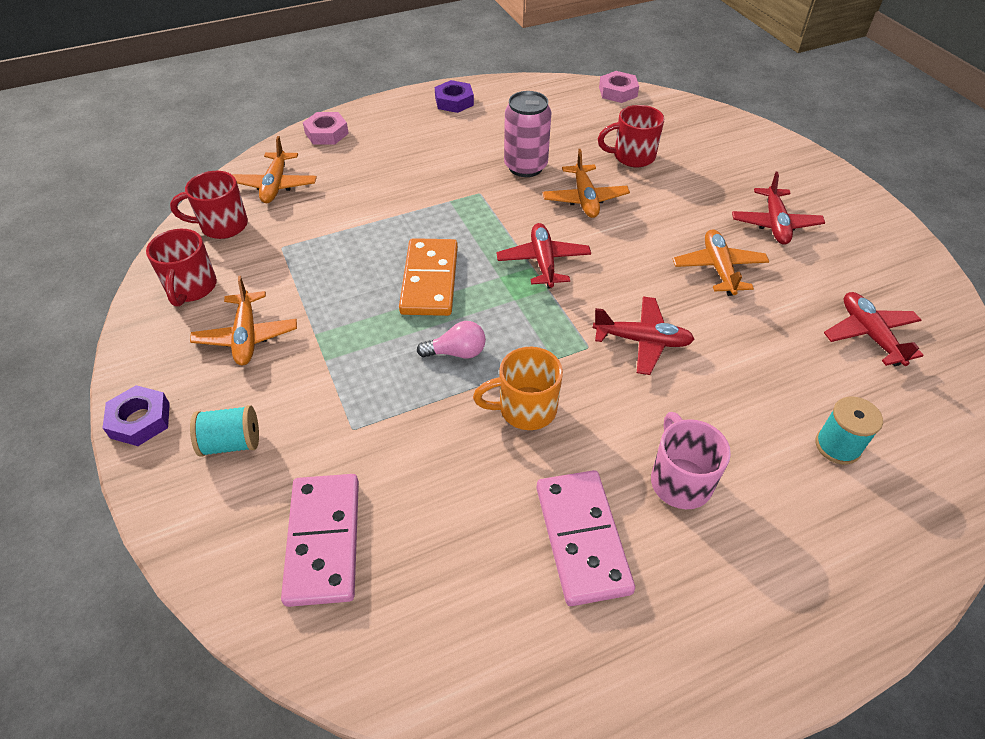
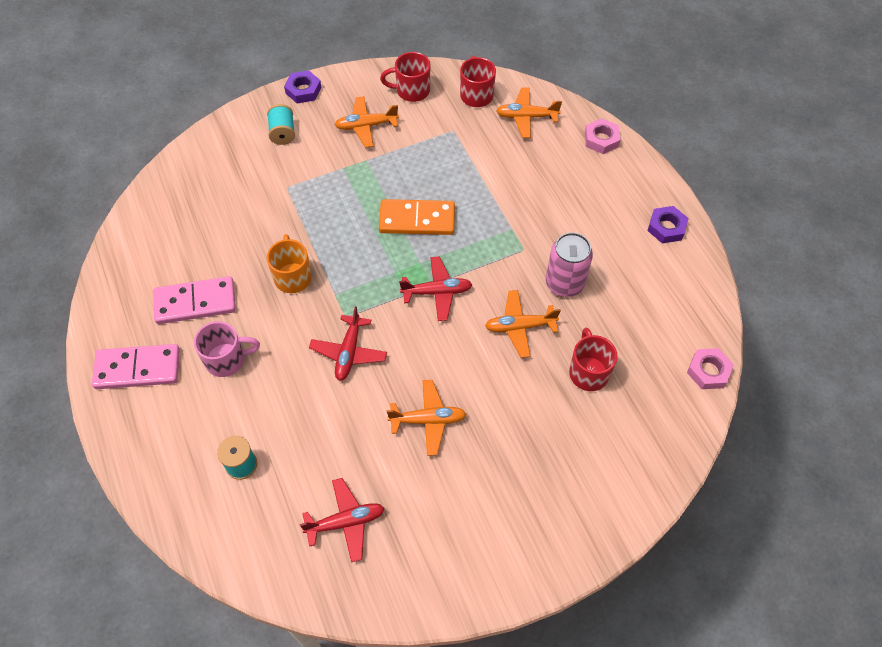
camera: 90 degrees right, 10 degrees up
(324, 540) = (214, 182): pink domino -> pink domino (138, 369)
(457, 352) = (345, 238): pink light bulb -> none
(774, 224) = (490, 480): red plane -> none

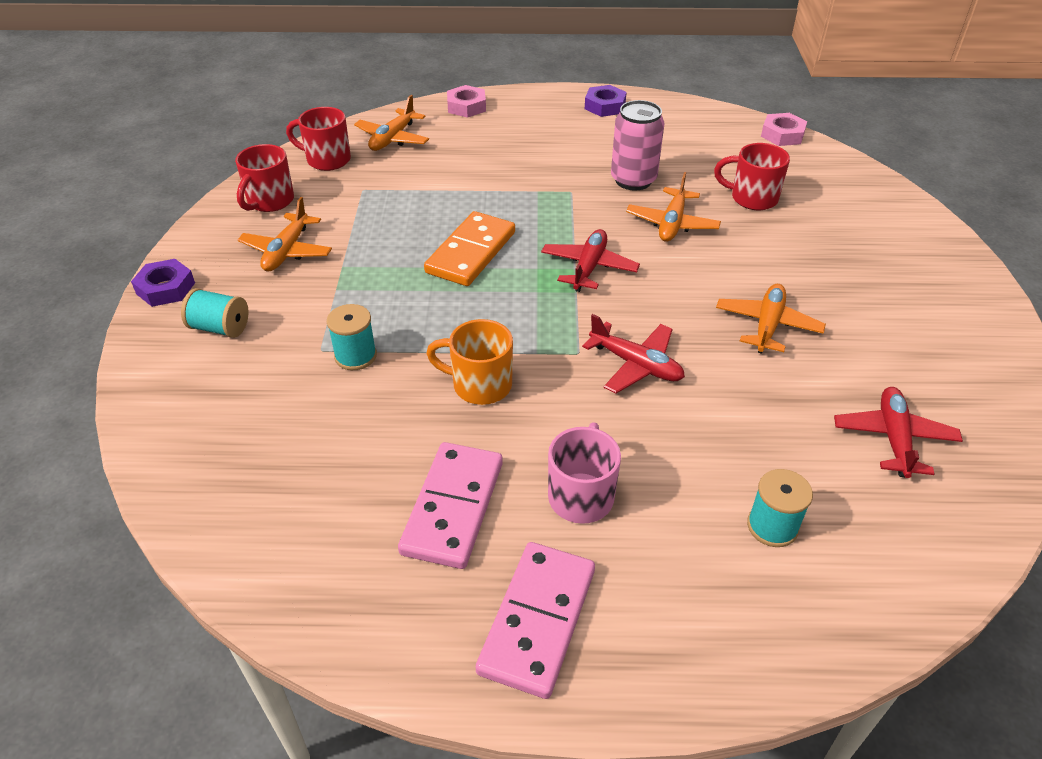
camera: 65 degrees left, 15 degrees down
(289, 206) = (355, 356): none -> turquoise spool

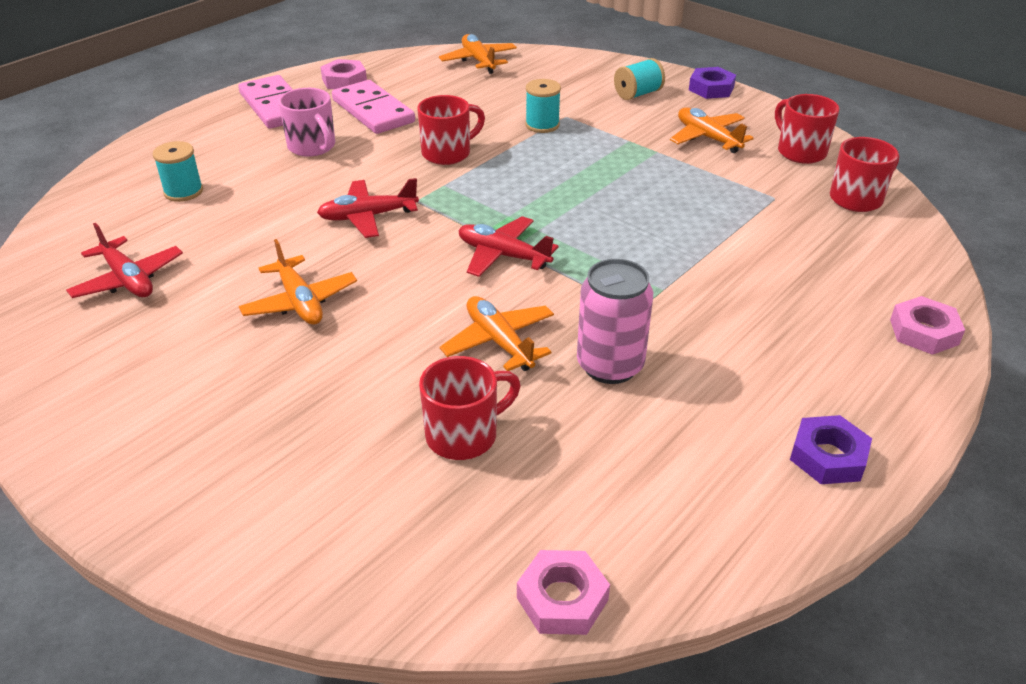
camera: 130 degrees right, 5 degrees down
(393, 138) = (874, 249): orange plane -> orange plane (478, 61)
(398, 607) = (344, 80): none -> pink nut
(471, 252) = (603, 210): orange domino -> none
(480, 385) = (448, 153): orange mug -> red mug
(589, 267) = (503, 255): red plane -> red plane turned 150 degrees clockwise

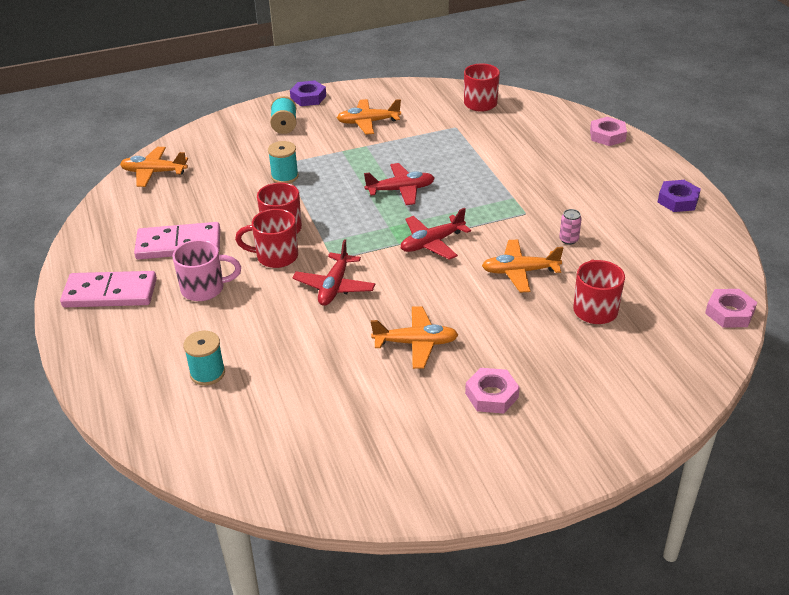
camera: 60 degrees left, 0 degrees up
(128, 280) = (317, 426): red plane -> red plane (401, 190)
(344, 80) = (107, 245): pink nut -> pink nut (491, 395)
(610, 366) = (568, 240): pink can -> pink can, size x0.46
(800, 152) = (415, 99): red mug -> red mug (275, 256)

